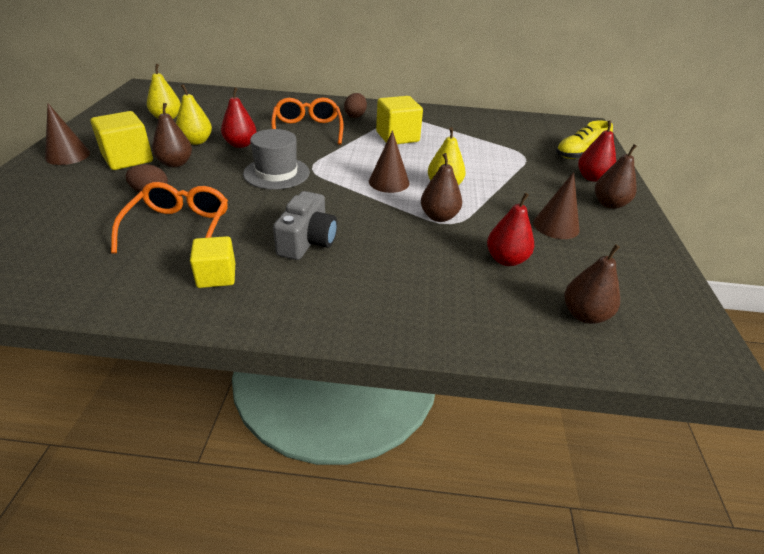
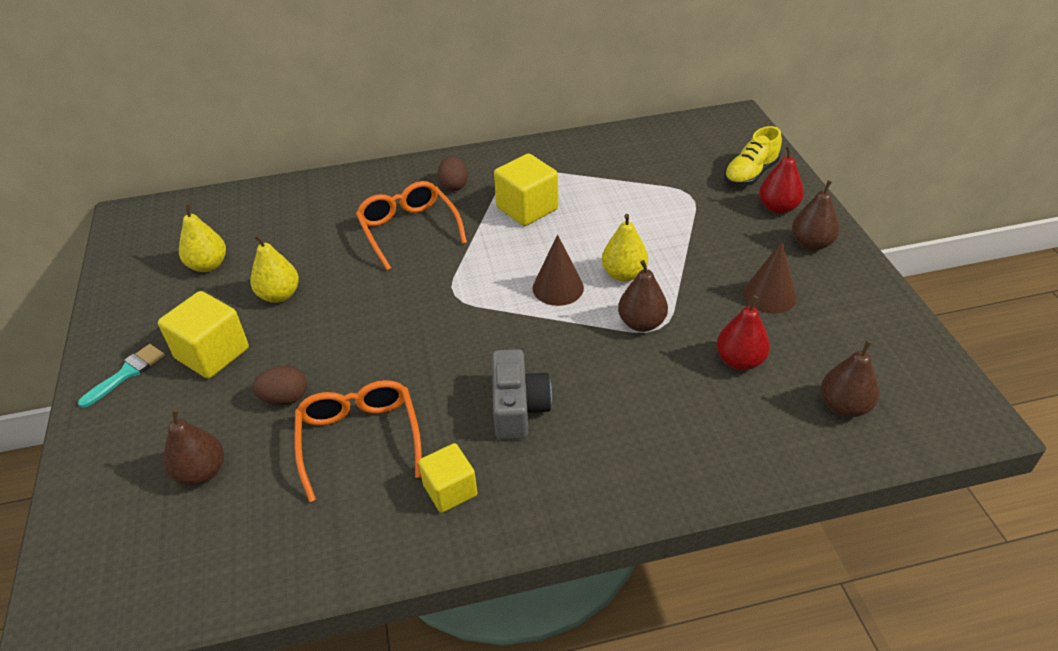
camera: 15 degrees left, 5 degrees up
(68, 155) = (127, 373): brown cone -> turquoise brush
(175, 163) = (280, 341): brown pear -> brown pear (201, 472)
(240, 144) = (340, 282): red pear -> none
(276, 173) = (417, 316): grey hat -> none

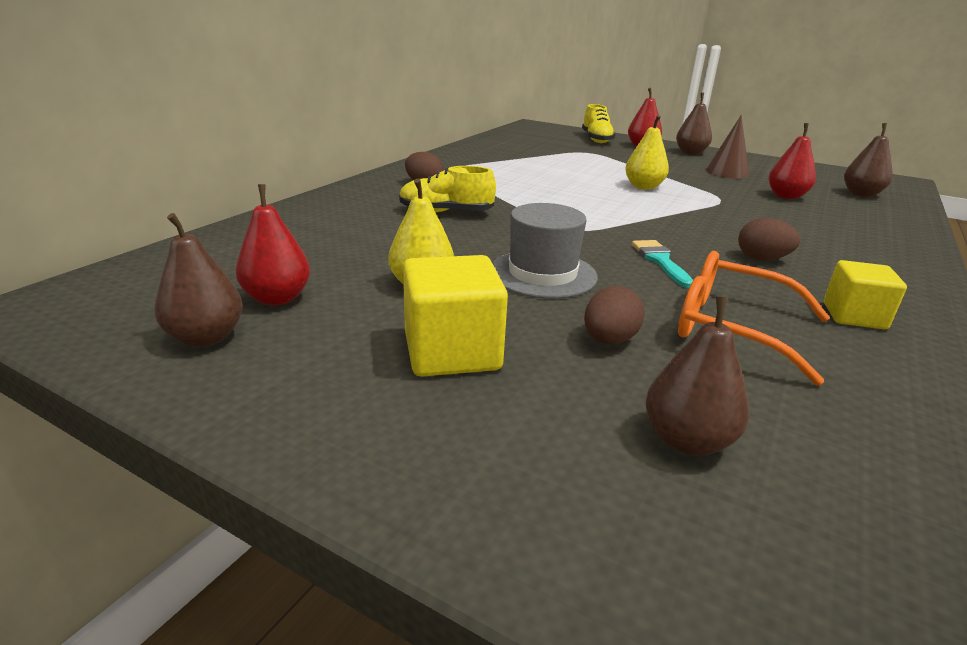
camera: 50 degrees left, 15 degrees down
(127, 373) = (377, 425): turquoise brush -> turquoise brush (660, 261)
(208, 265) = (277, 298): yellow pear -> red pear
(351, 327) = (542, 274): none -> grey hat
(408, 230) = (446, 212): orange glasses -> yellow shoe
(518, 407) = (762, 258): grey camera -> brown egg
(527, 208) = (508, 180): yellow cube -> none
(558, 288) = (626, 203): brown cone -> none
(641, 323) = (708, 200): brown pear -> brown pear (206, 337)

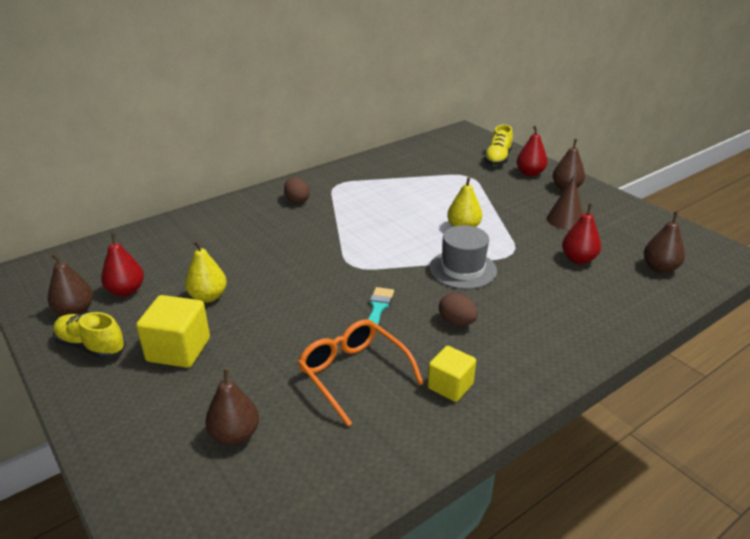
camera: 25 degrees right, 5 degrees up
(446, 212) = (283, 233): yellow shoe -> yellow shoe (91, 346)
(542, 274) = (287, 303): grey hat -> grey hat (463, 269)
(609, 340) = (269, 364): brown egg -> none

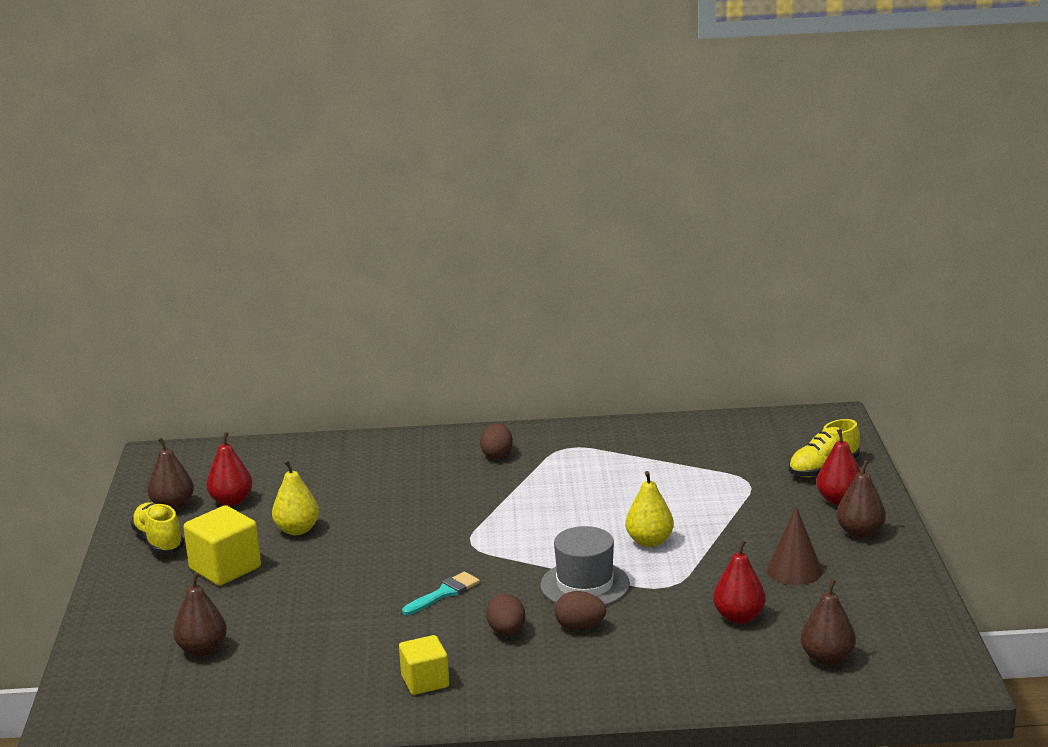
camera: 35 degrees right, 10 degrees down
(353, 374) = (351, 640): orange glasses -> none
(498, 300) = (580, 627): none -> brown egg

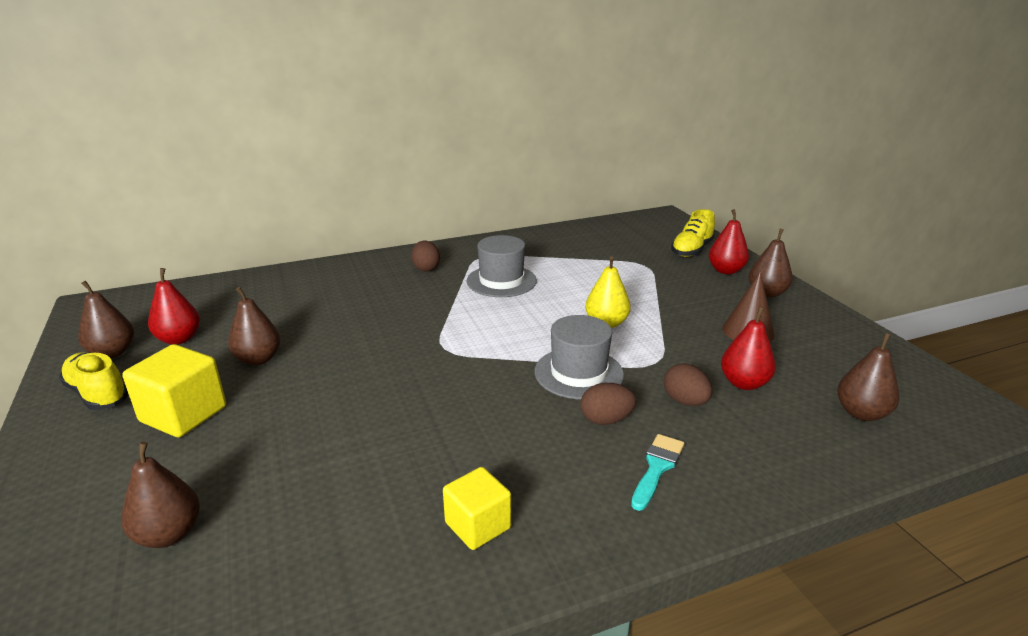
camera: 20 degrees left, 5 degrees up
(297, 530) = (258, 359): yellow pear -> brown pear
(444, 593) = (443, 405): turquoise brush -> turquoise brush (657, 468)
(506, 632) = (534, 439): brown egg -> brown egg (685, 401)
(570, 480) = (501, 281): none -> grey hat

